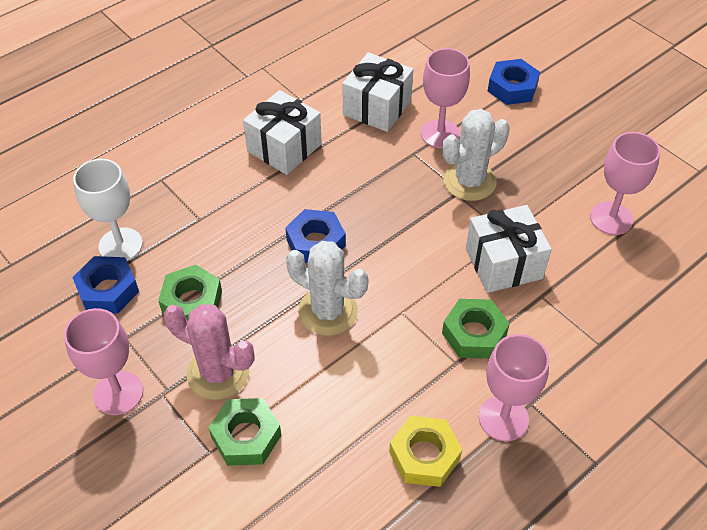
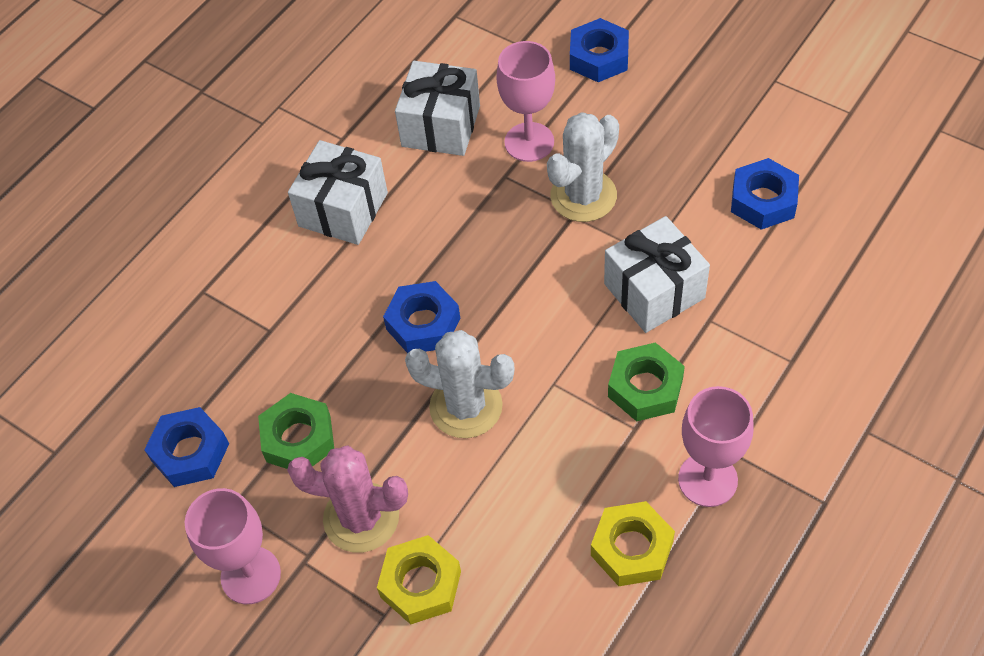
camera: 10 degrees left, 5 degrees up
(120, 245) = (184, 390): white goblet -> none
(246, 436) = (421, 584): green nut -> yellow nut
(611, 218) = (763, 200): pink goblet -> blue nut

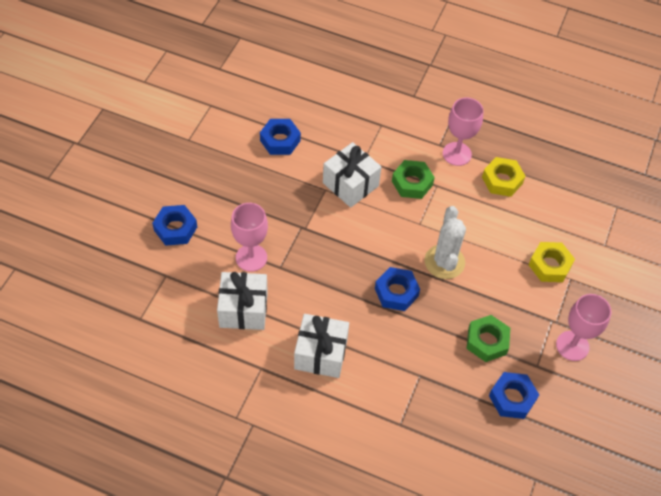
camera: 110 degrees left, 0 degrees up
(361, 518) = (523, 299): pink cactus -> none
(583, 196) = (289, 224): white cactus -> none

